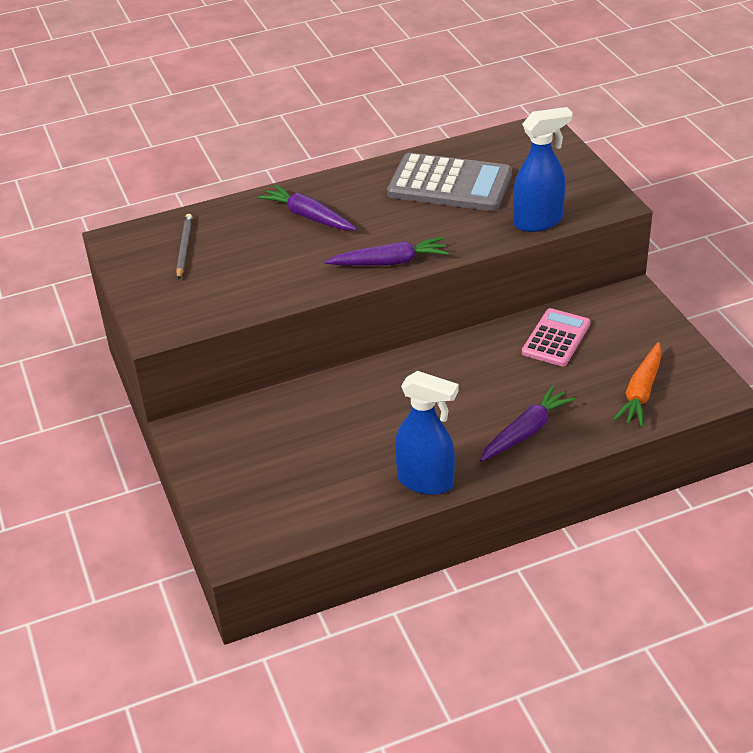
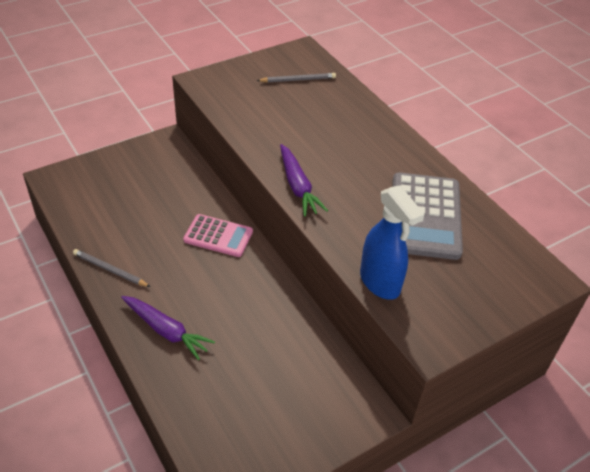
camera: 75 degrees right, 5 degrees up
(308, 216) = (352, 135): purple carrot -> none
(426, 481) = (110, 270): blue spray bottle -> grey pencil
(556, 338) = (293, 348): pink calculator -> pink calculator (218, 236)
(641, 392) = (221, 419): orange carrot -> none

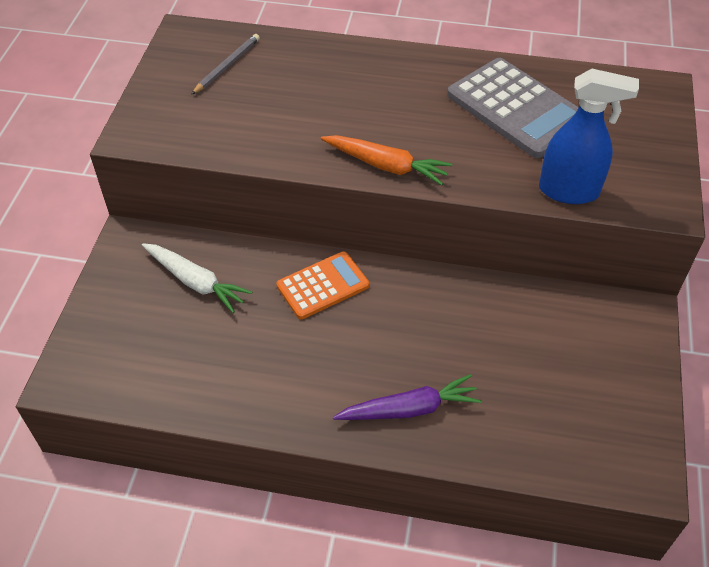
camera: 45 degrees left, 5 degrees up
(110, 270) = (274, 409): grey pencil -> none
(165, 184) = (195, 282): none -> white carrot
(218, 236) = (322, 286): pink calculator -> orange calculator
(297, 186) = (386, 166): purple carrot -> orange carrot

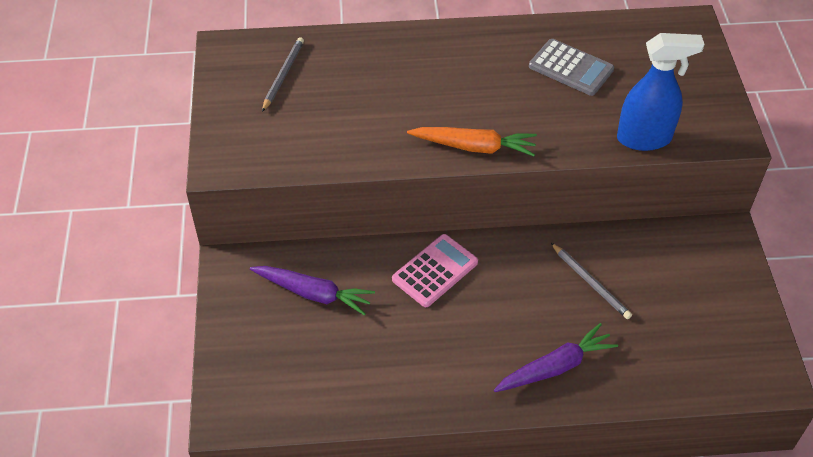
camera: 15 degrees left, 0 degrees up
(195, 282) = (313, 293): white carrot -> purple carrot
(322, 286) = (435, 271): orange calculator -> pink calculator
(478, 331) = (591, 283): none -> grey pencil
(516, 108) = (571, 68): grey calculator -> grey calculator, size x0.62

